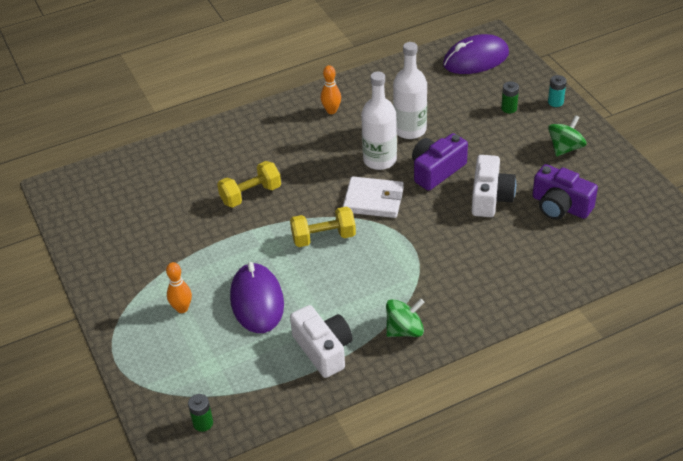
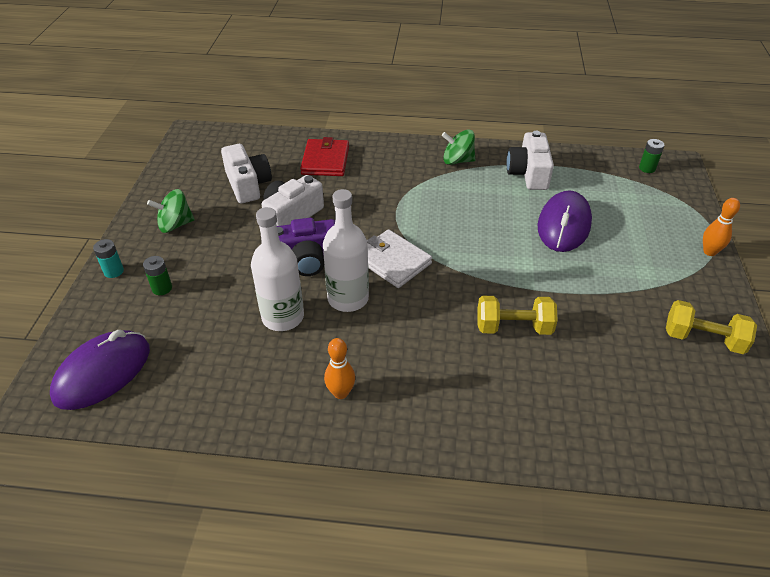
camera: 150 degrees left, 0 degrees up
(182, 308) = (637, 248): orange bowling pin -> orange bowling pin (709, 252)
(323, 237) = (468, 249): yellow dumbbell -> yellow dumbbell (703, 339)
(475, 59) = (103, 373): purple mouse -> purple mouse turned 60 degrees counterclockwise
(527, 264) = (325, 160): none -> red wallet
(560, 206) = (248, 184): purple camera -> white camera

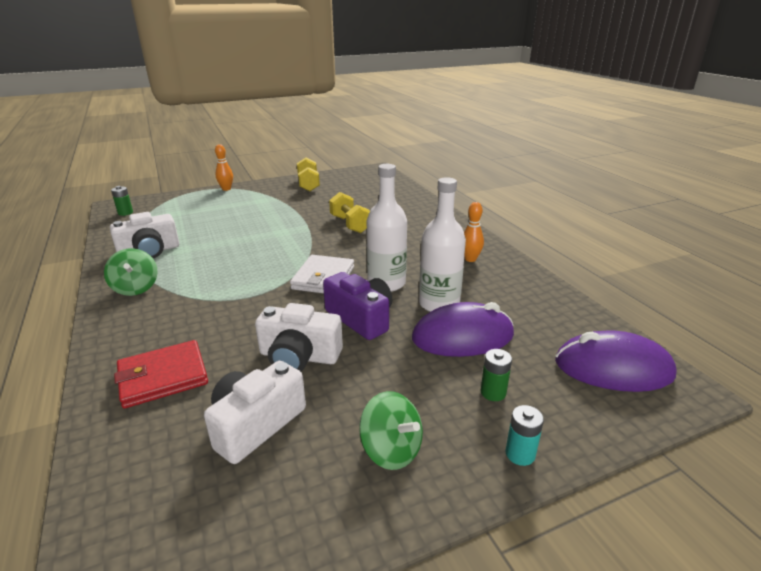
camera: 120 degrees left, 15 degrees down
(563, 225) = (224, 227): purple mouse -> purple mouse (462, 337)

